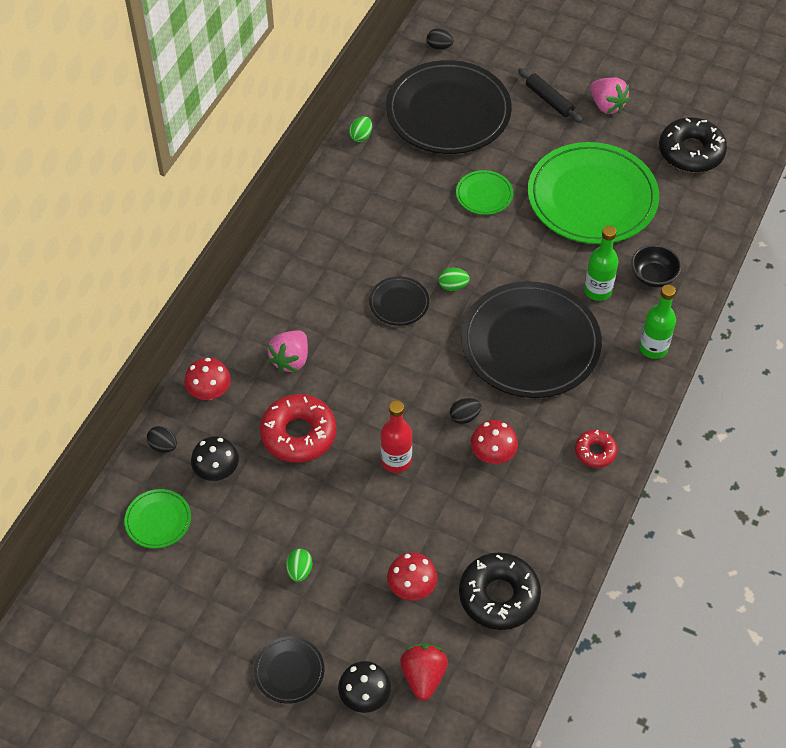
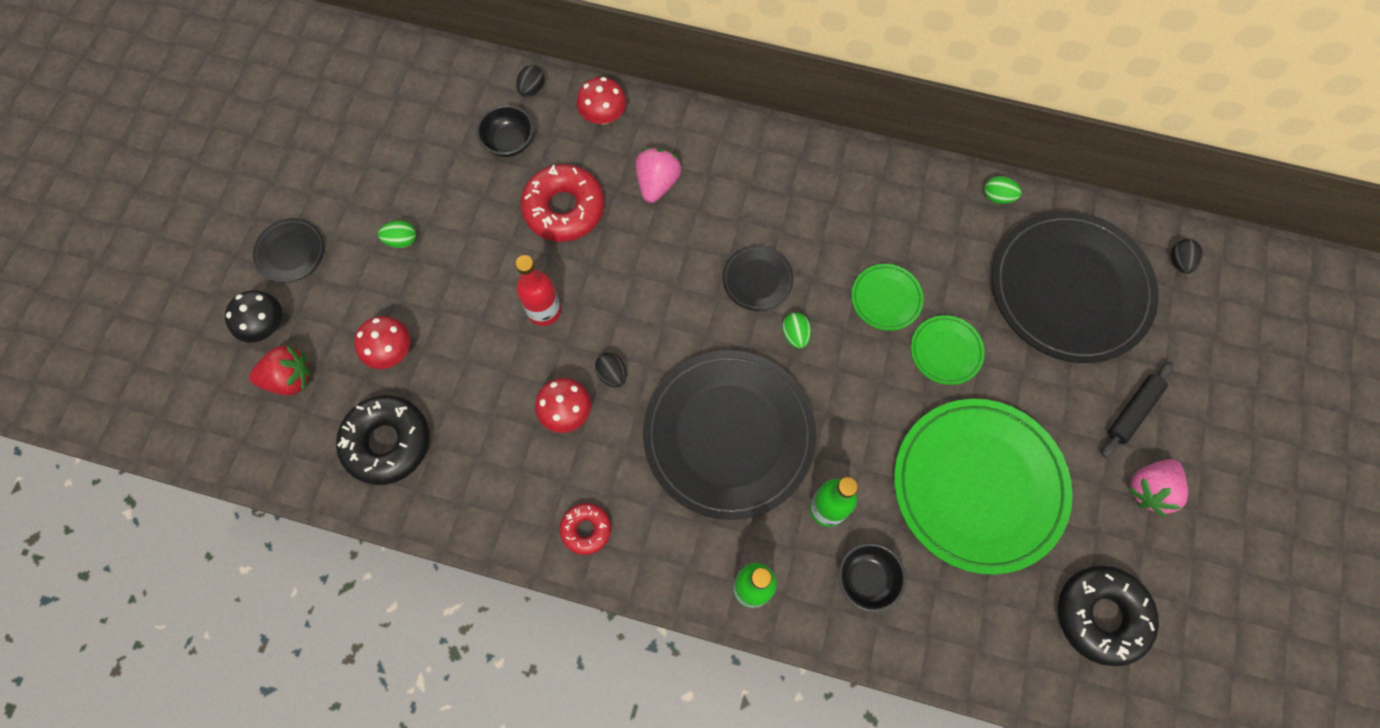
camera: 80 degrees right, 15 degrees up
(158, 520) = (446, 104): green plate -> green plate (886, 298)
(217, 471) = (509, 142): black mushroom -> black bowl
(290, 360) = (657, 183): pink strawberry -> pink strawberry turned 90 degrees clockwise

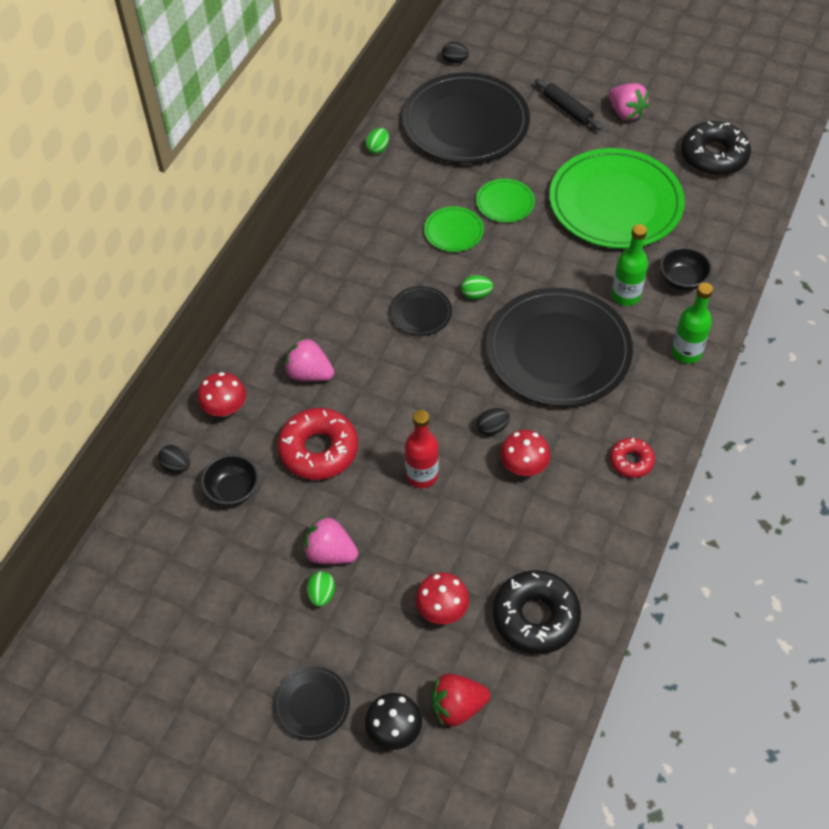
camera: 80 degrees left, 15 degrees down
(290, 378) = (457, 707): red strawberry -> red strawberry turned 105 degrees counterclockwise
(447, 240) = (330, 553): none -> pink strawberry

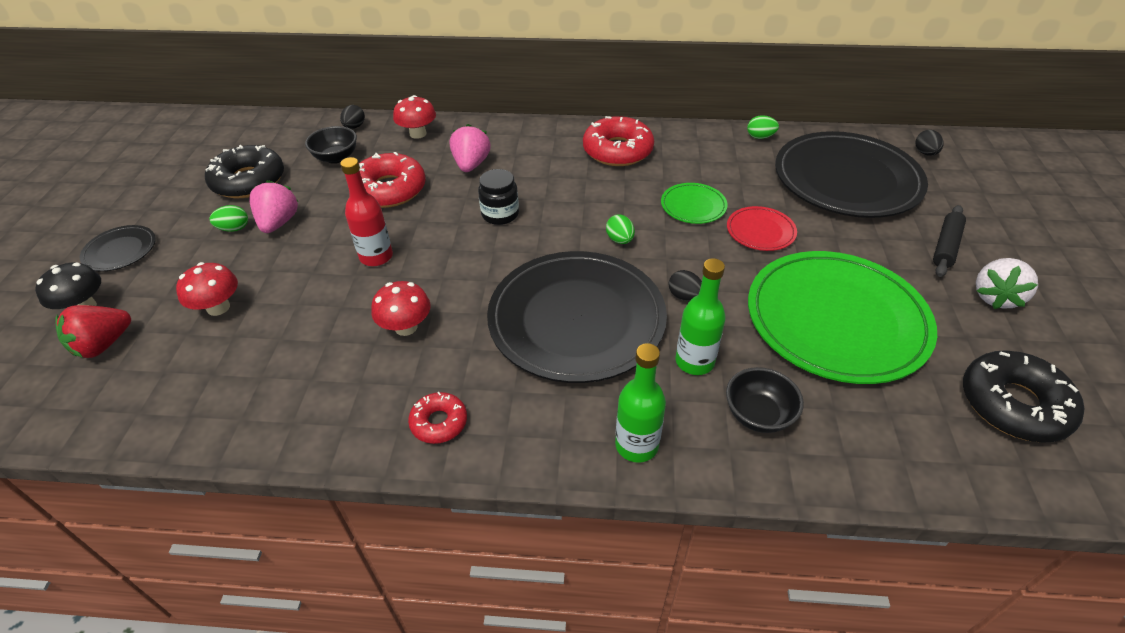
camera: 70 degrees right, 10 degrees down
(345, 254) = (617, 150): none -> red donut
(402, 368) = (500, 214): none -> black jar
(420, 313) = (574, 209): black plate -> none
(457, 707) = (103, 345): red strawberry -> red strawberry turned 105 degrees counterclockwise
(492, 428) = (449, 292): black egg -> black egg (684, 296)
(505, 203) = (760, 231): green plate -> red plate
(535, 617) = (209, 381): black donut -> black donut (249, 181)
(626, 113) = (995, 297): pink strawberry -> white strawberry

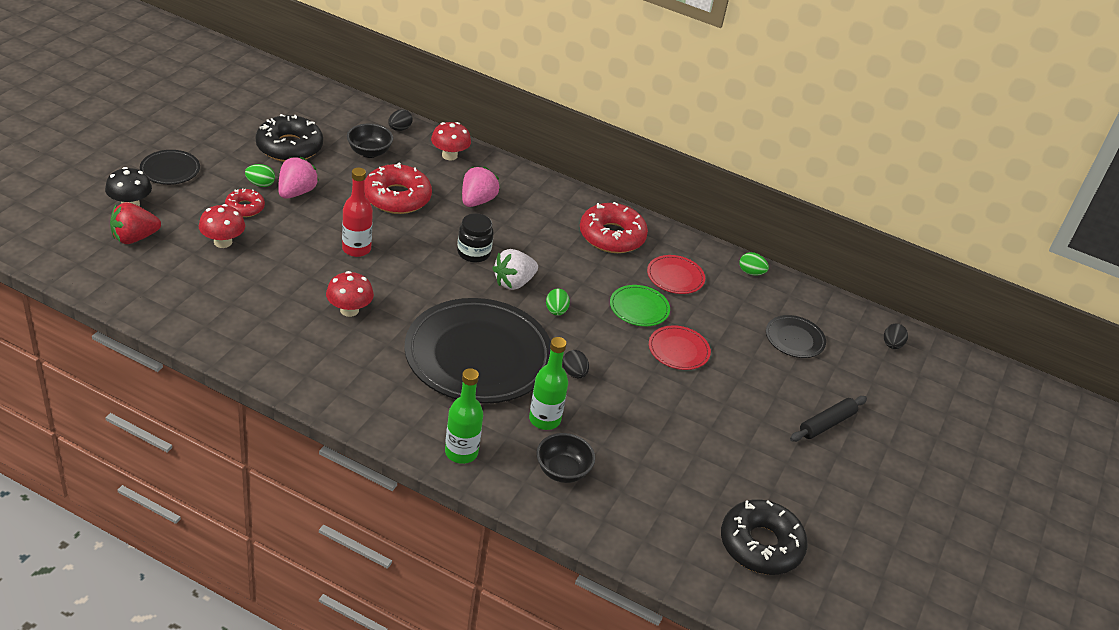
camera: 15 degrees right, 5 degrees down
(439, 422) = (335, 382): red donut -> red donut (245, 207)
(701, 165) = (675, 277): none -> red plate
(836, 320) = (679, 437): green plate -> none
(846, 179) = (794, 339): black plate -> black plate, size x0.44
(995, 297) = (827, 475): white strawberry -> white strawberry (513, 282)

